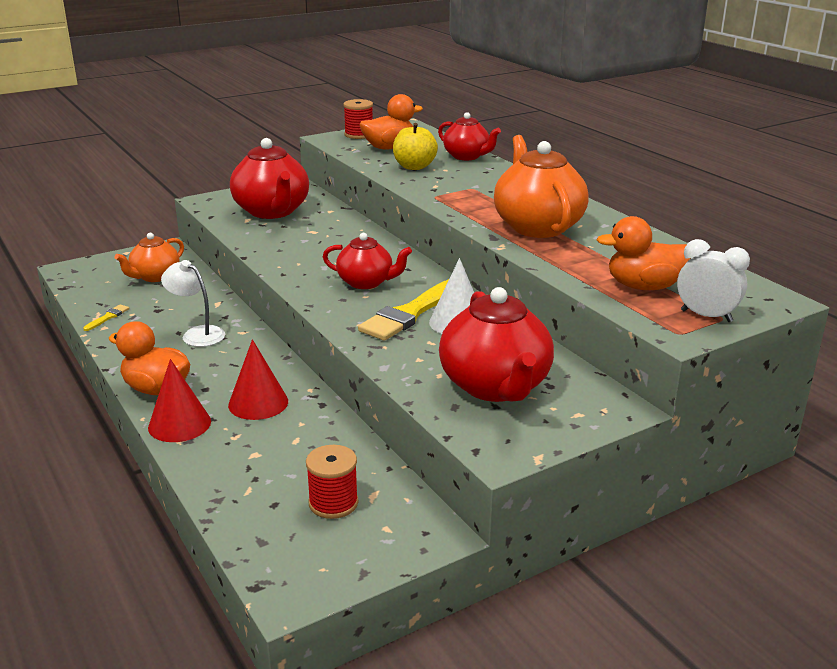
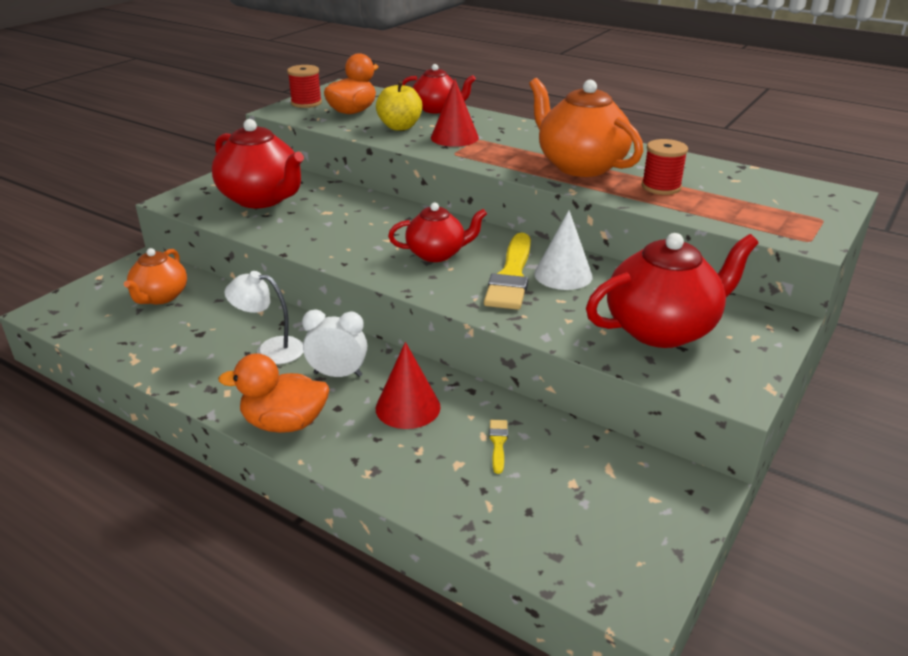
camera: 25 degrees left, 5 degrees up
(108, 317) = (148, 356): yellow brush -> yellow brush (498, 443)
(179, 424) = (348, 455): red cone -> red cone (454, 137)
(333, 503) = (582, 490): red spool -> red spool (661, 187)
(495, 386) = (662, 329): red teapot -> red teapot turned 75 degrees counterclockwise
(644, 287) = (732, 204): orange duck -> none
(706, 316) = (809, 220): white clock -> white clock (338, 374)

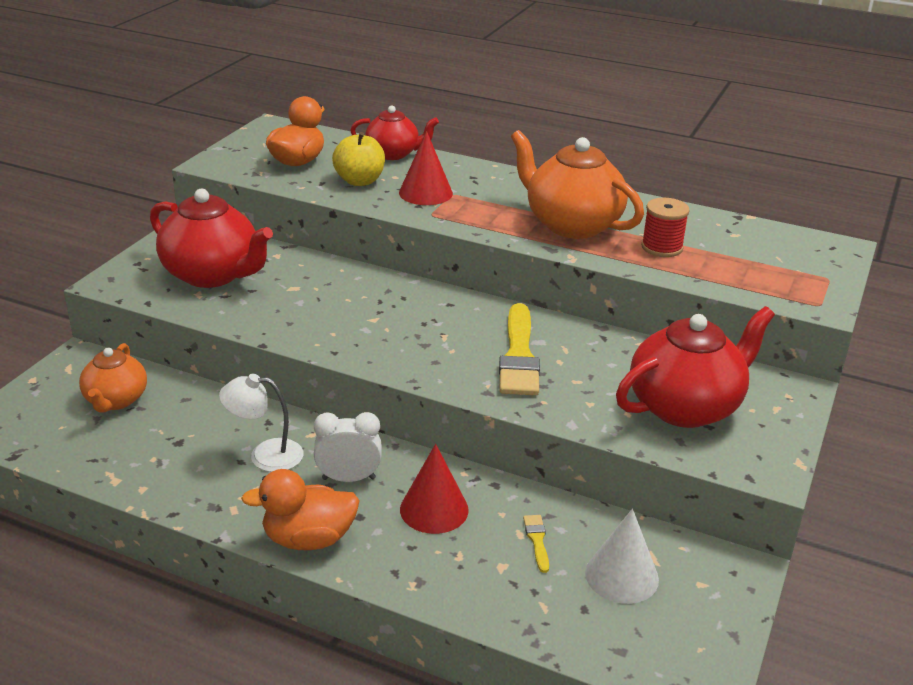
camera: 10 degrees left, 0 degrees up
(306, 103) = (239, 151): red spool -> none
(437, 254) = (432, 334): red teapot -> none
(563, 275) = (572, 350): white cone -> white cone (621, 576)

